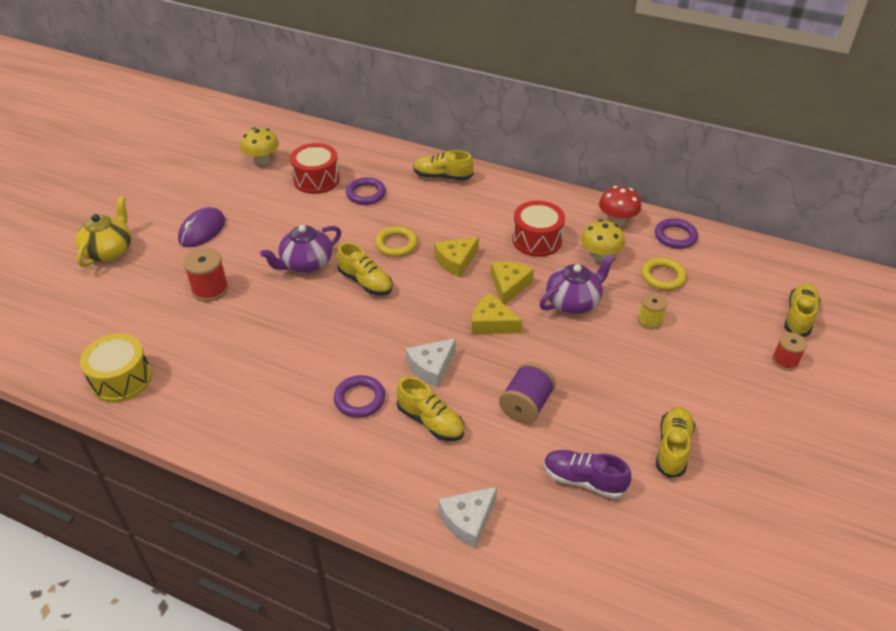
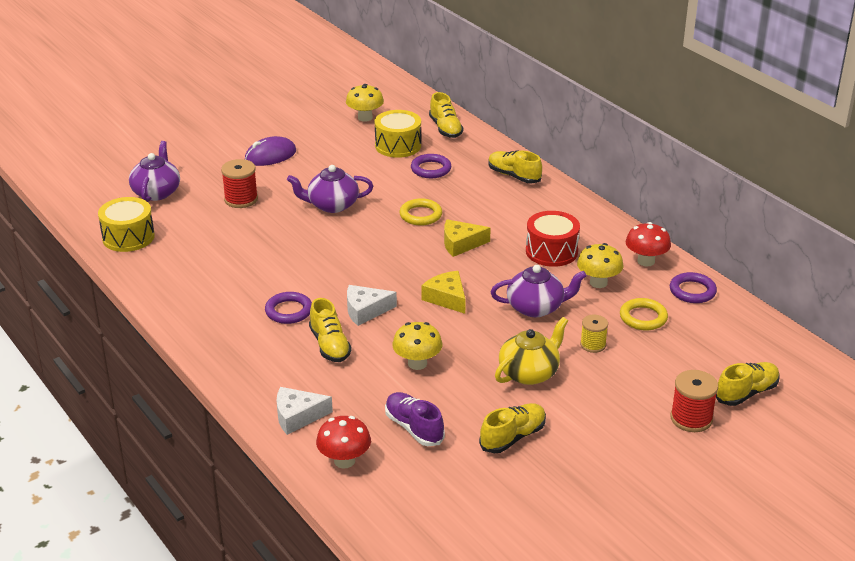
camera: 30 degrees right, 10 degrees down
(109, 251) = (188, 148): yellow teapot -> yellow teapot (529, 373)
(113, 313) = (156, 192): none -> purple teapot
(316, 180) = (398, 146): red drum -> yellow drum
(365, 282) = (368, 234): yellow shoe -> yellow shoe (445, 129)
(509, 286) = (489, 277): yellow cheese -> none
(526, 405) = (417, 363): purple spool -> yellow mushroom
(554, 551) = (344, 461): none -> red mushroom
(785, 361) = (691, 419): red spool -> red spool, size x1.51

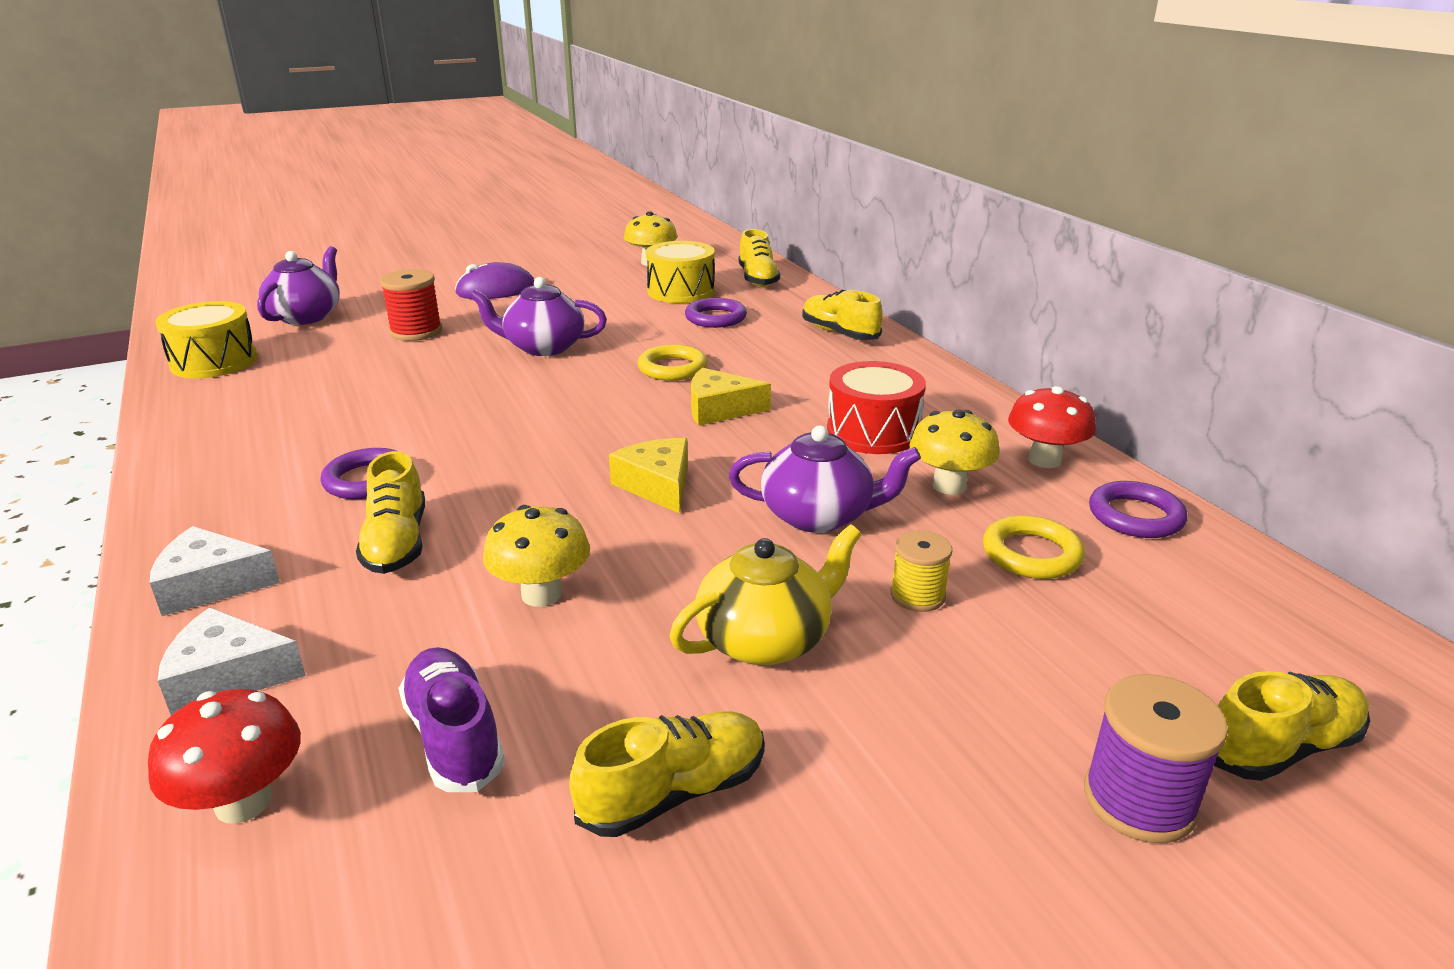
camera: 10 degrees right, 5 degrees down
(365, 310) = (501, 491): white cheese -> white cheese (210, 585)
(691, 419) = (1139, 801): red spool -> purple spool

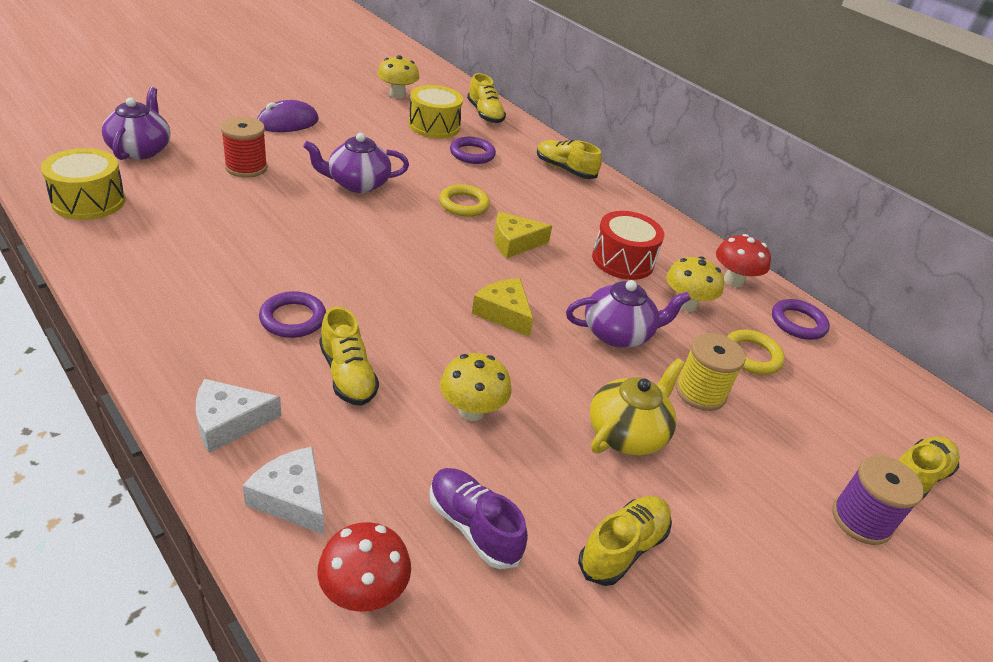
camera: 20 degrees left, 10 degrees up
(227, 676) = (292, 498): white cheese -> white cheese turned 60 degrees clockwise
(917, 595) = (700, 392): yellow spool -> yellow spool, size x1.51

